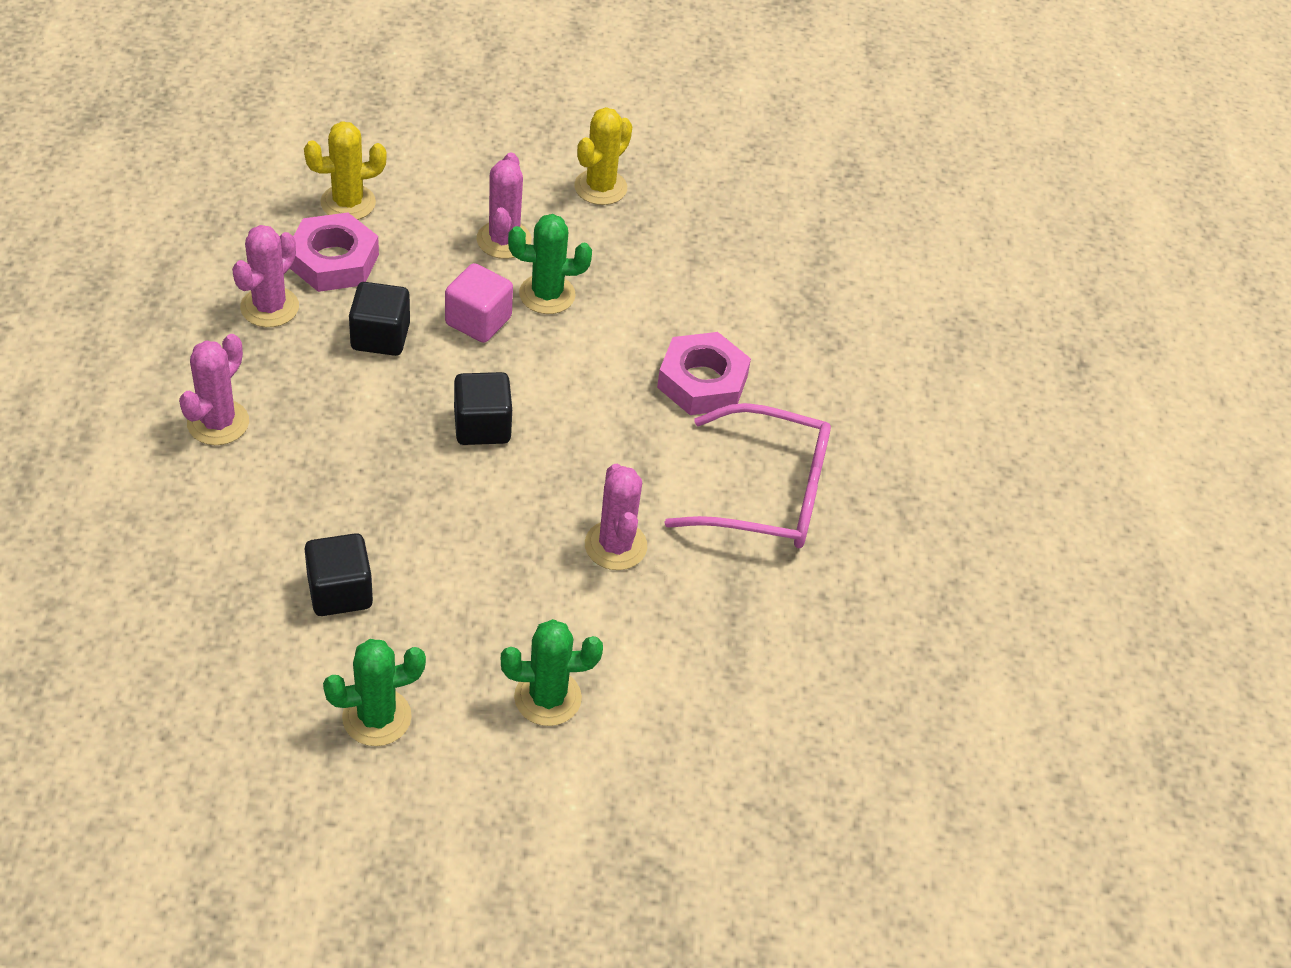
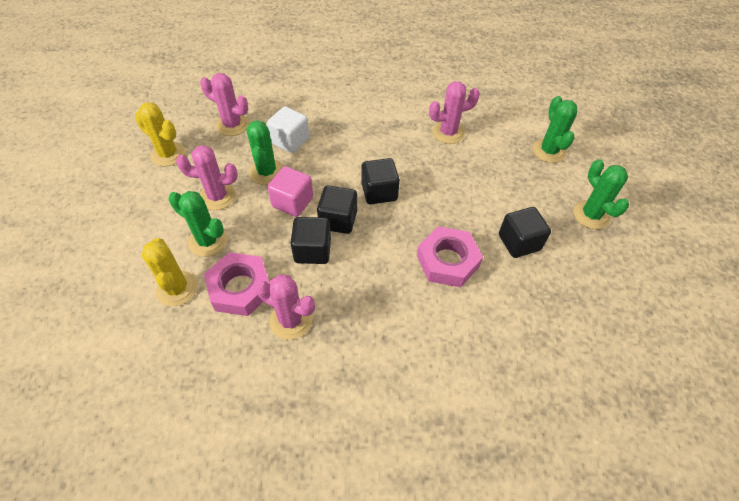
camera: 90 degrees left, 5 degrees up
(218, 423) = (407, 332): pink cactus -> pink cactus (232, 125)
(421, 230) = (208, 241): none -> green cactus
(432, 370) = (338, 220): none -> black cube
(616, 325) = (290, 141): none -> white cube
(702, 382) = (328, 106): pink nut -> pink nut (447, 261)
(767, 494) = (399, 83): pink glasses -> none

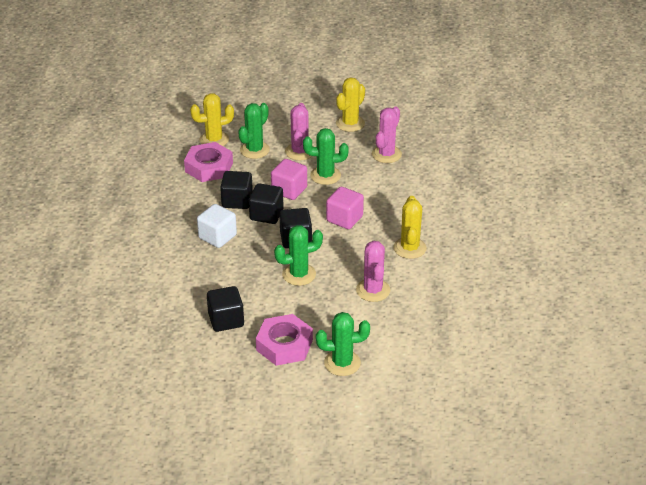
camera: 95 degrees right, 15 degrees down
(290, 141) = (364, 188): white cube -> white cube (217, 237)
(291, 320) = (176, 191): pink cactus -> none
(343, 155) = (344, 219): none -> pink cube
(384, 109) = (409, 248): none -> yellow cactus
(447, 261) = (214, 273): pink nut -> pink nut (284, 345)
(591, 215) = (251, 377): green cactus -> green cactus (299, 274)

